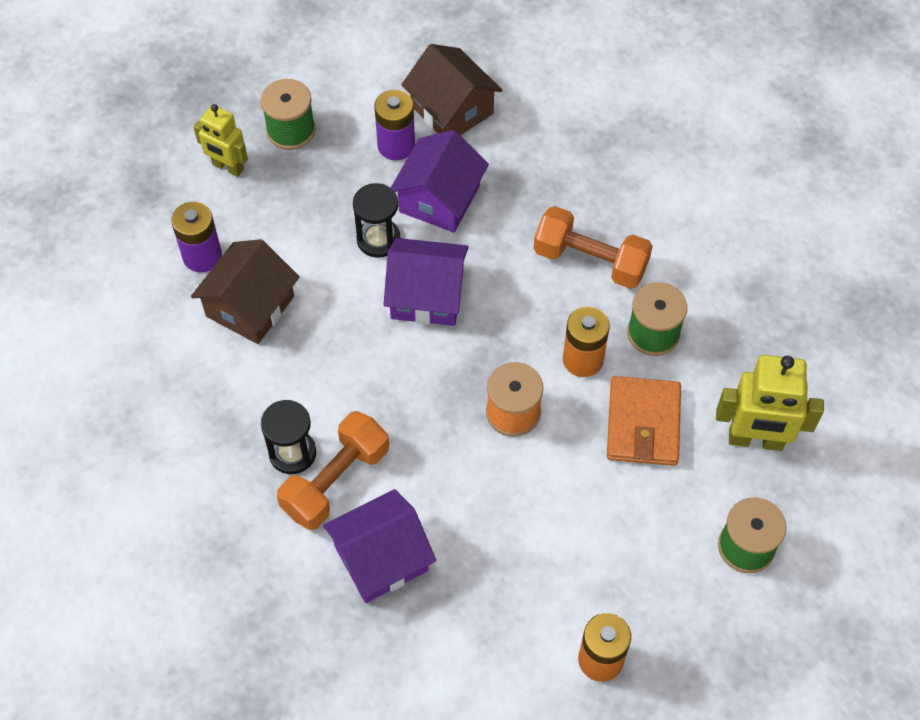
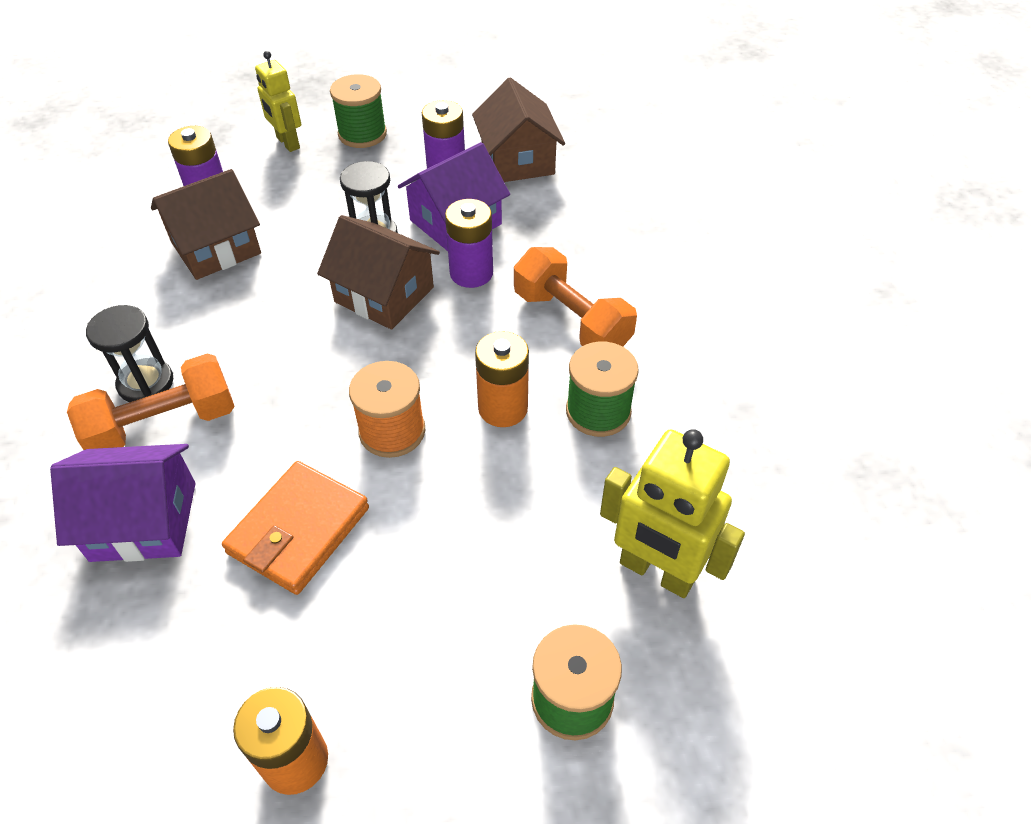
camera: 25 degrees right, 10 degrees down
(427, 295) = (384, 295): purple house -> brown house
(484, 246) = (471, 273): none -> purple battery
(643, 424) = (529, 499): orange wallet -> orange wallet (299, 530)

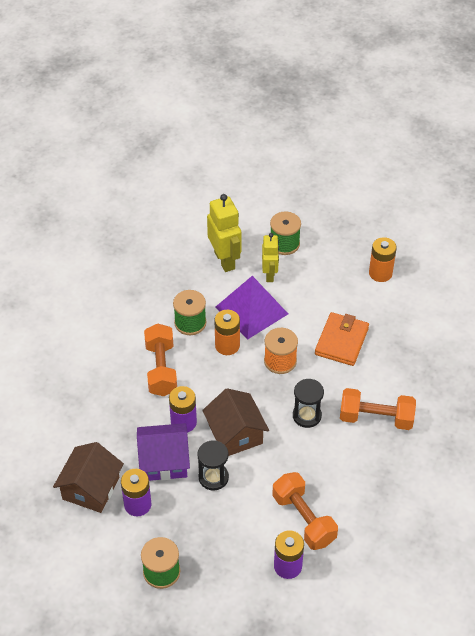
camera: 145 degrees left, 0 degrees up
(144, 521) = (400, 377): purple house -> none
(146, 383) = (376, 446): black hourglass -> black hourglass (307, 416)
(216, 248) = (303, 519): brown house -> orange dumbbell
(287, 143) = (213, 592): yellow robot -> yellow robot (270, 275)
(299, 530) = (341, 341): orange wallet -> orange wallet turned 45 degrees counterclockwise
(515, 495) = (251, 310): none -> purple pyramid

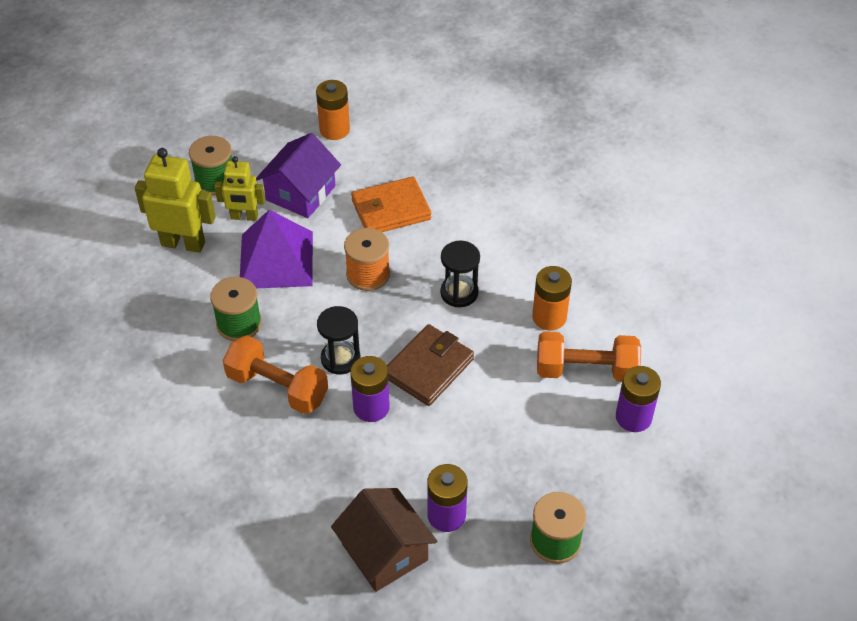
camera: 55 degrees left, 0 degrees up
(164, 461) = (408, 456): purple house -> purple house (300, 193)
(213, 477) = (469, 421): black hourglass -> black hourglass (340, 358)
(227, 345) = (303, 308): orange battery -> orange battery (549, 317)
(235, 434) = (429, 368): brown house -> brown wallet
(270, 275) = (244, 217): yellow robot -> yellow robot turned 150 degrees clockwise
(341, 341) = (391, 210): orange wallet -> orange wallet turned 75 degrees counterclockwise
(376, 418) = (511, 239): orange dumbbell -> none

